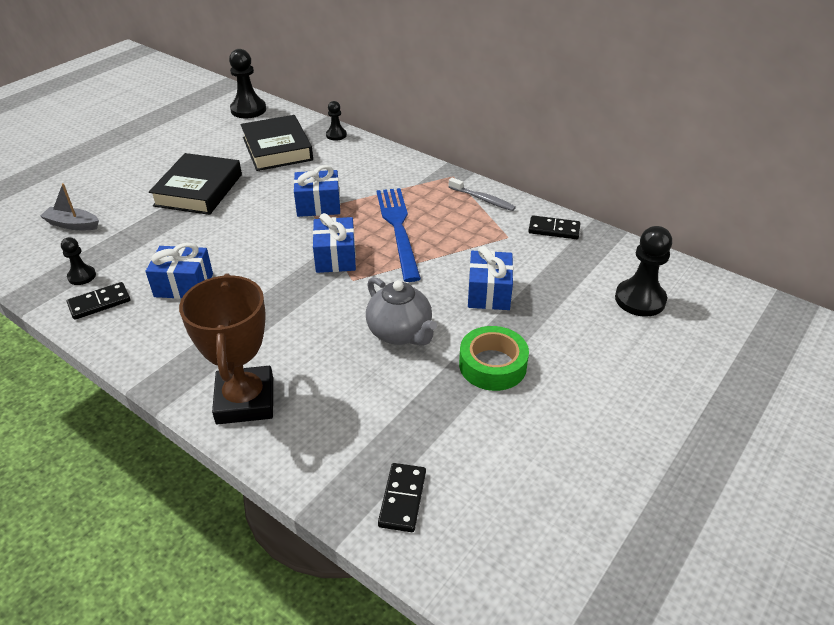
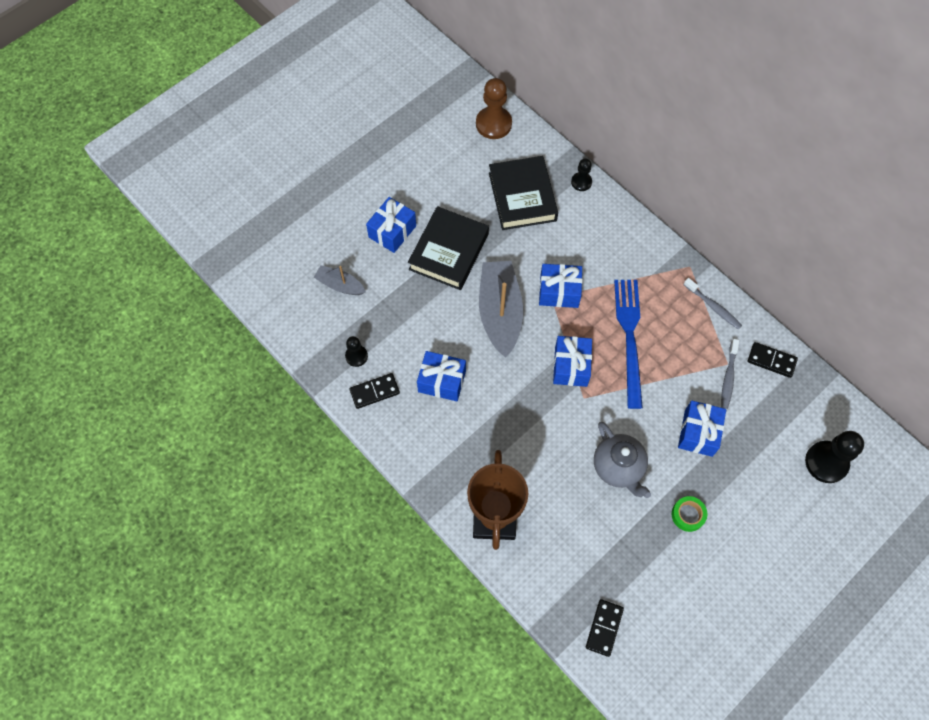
camera: 10 degrees right, 25 degrees up
(138, 182) = (392, 231): none -> blue gift
(248, 110) = (493, 124): black pawn -> brown pawn
(254, 226) = (500, 312): none -> grey boat
(492, 365) = (688, 515): green tape -> green tape, size x0.62
(511, 246) = (728, 377): none -> grey toothbrush

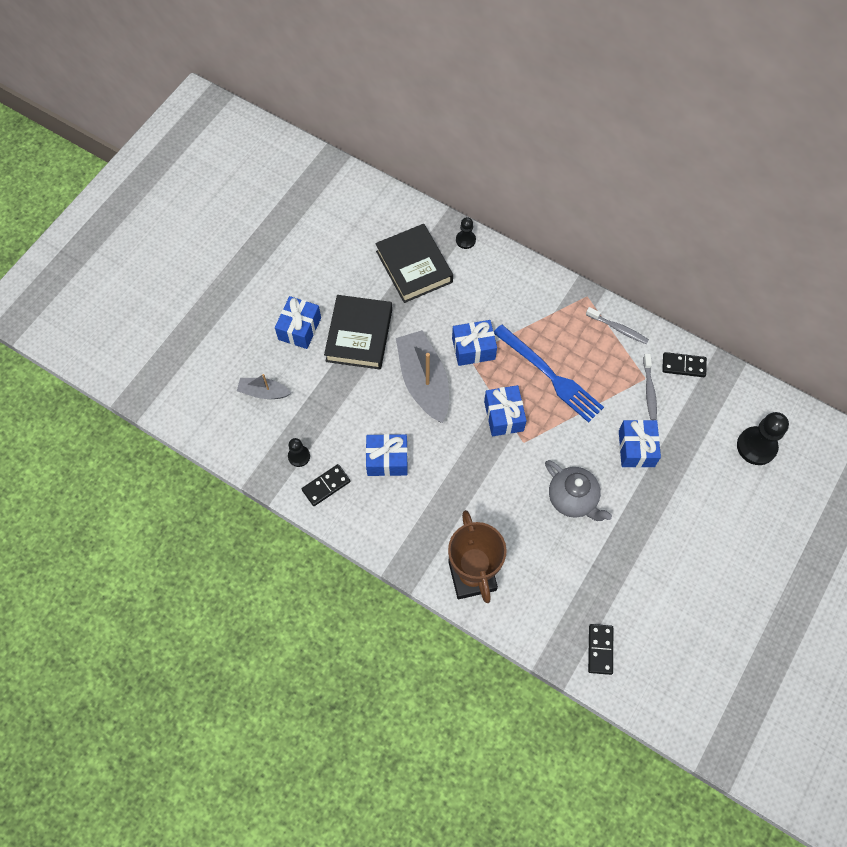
camera: 15 degrees left, 0 degrees up
(493, 124) = (367, 203): brown pawn -> none
(629, 337) = (550, 375): blue fork -> blue fork turned 150 degrees clockwise
(688, 515) = (647, 526): green tape -> none

